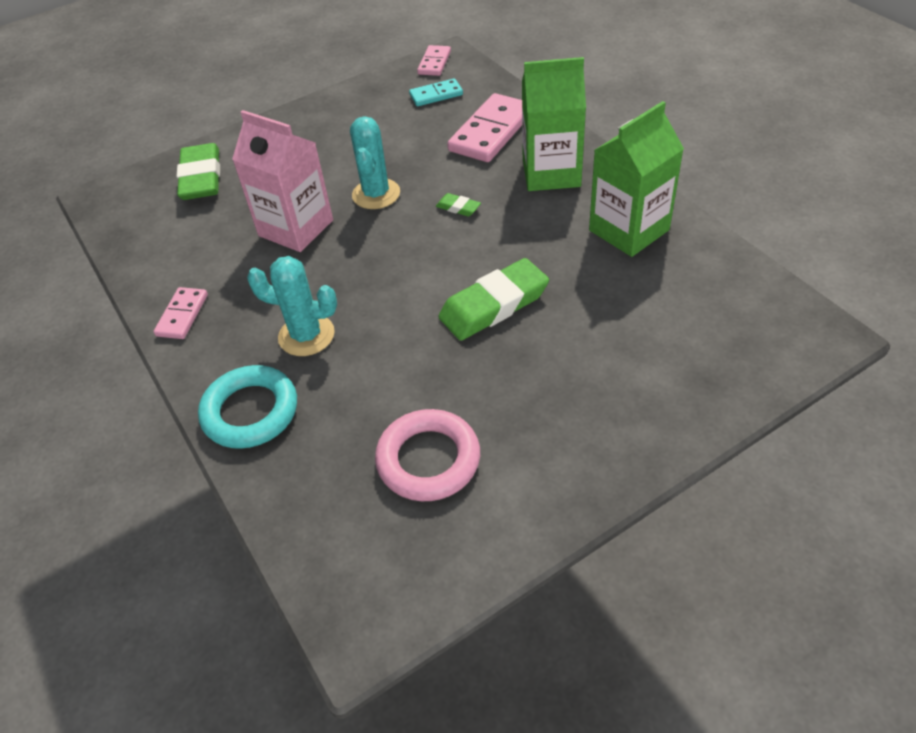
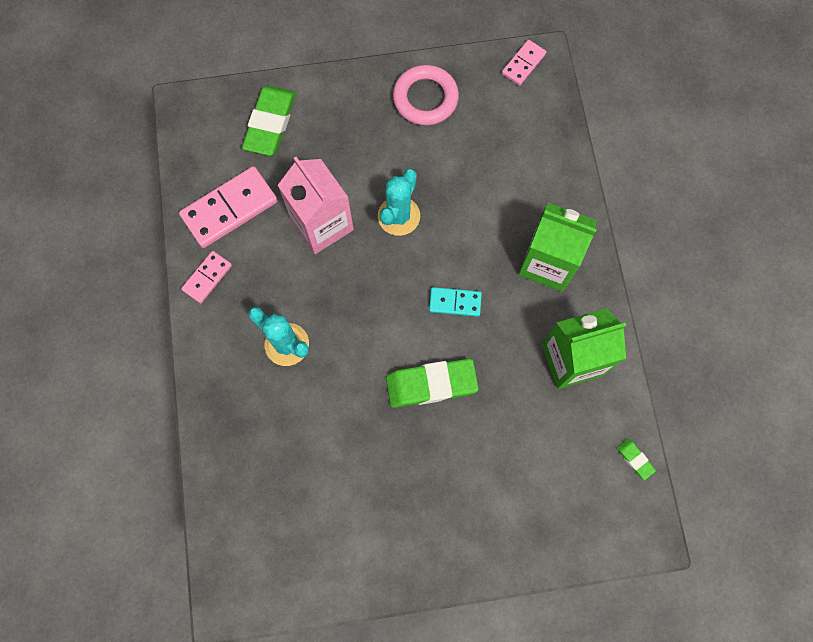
camera: 20 degrees right, 25 degrees up
(250, 412) = (223, 397): turquoise ring -> none
(428, 460) = (322, 499): pink ring -> pink ring (425, 98)
(436, 95) = (503, 111): turquoise domino -> turquoise domino (455, 302)
(458, 207) = (455, 265): green eraser -> green eraser (634, 459)
(491, 132) = (526, 186): pink domino -> pink domino (230, 209)

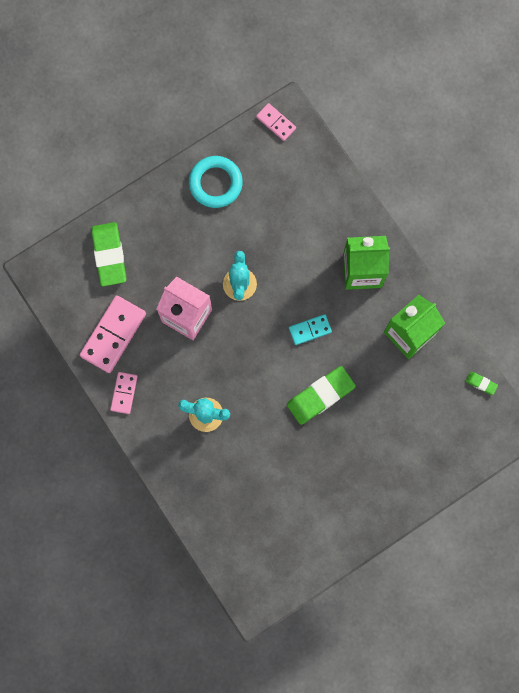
camera: 25 degrees left, 5 degrees up
(425, 98) = (215, 183): pink ring -> turquoise ring
(523, 64) = (276, 122): pink domino -> pink domino turned 60 degrees counterclockwise

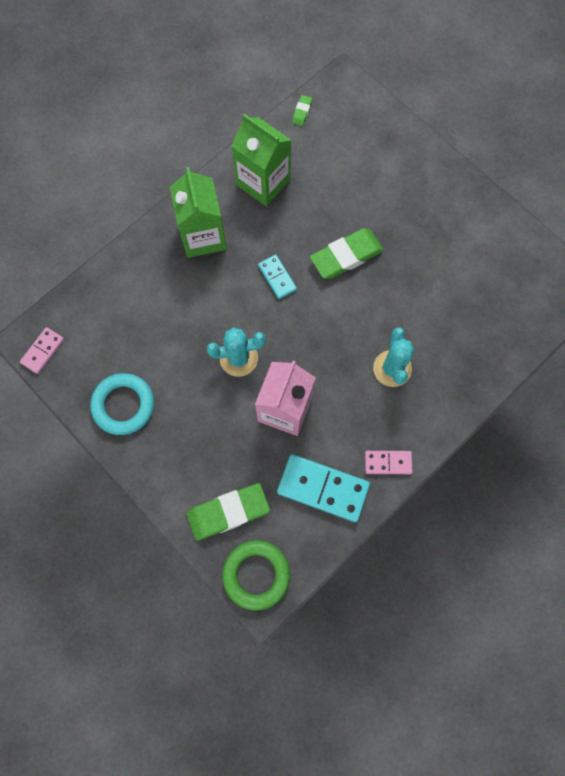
camera: 100 degrees left, 5 degrees down
(55, 269) = (256, 574): none -> green ring
(113, 335) = (323, 488): pink domino -> turquoise domino
(320, 396) = (346, 256): green eraser -> green eraser turned 75 degrees counterclockwise

